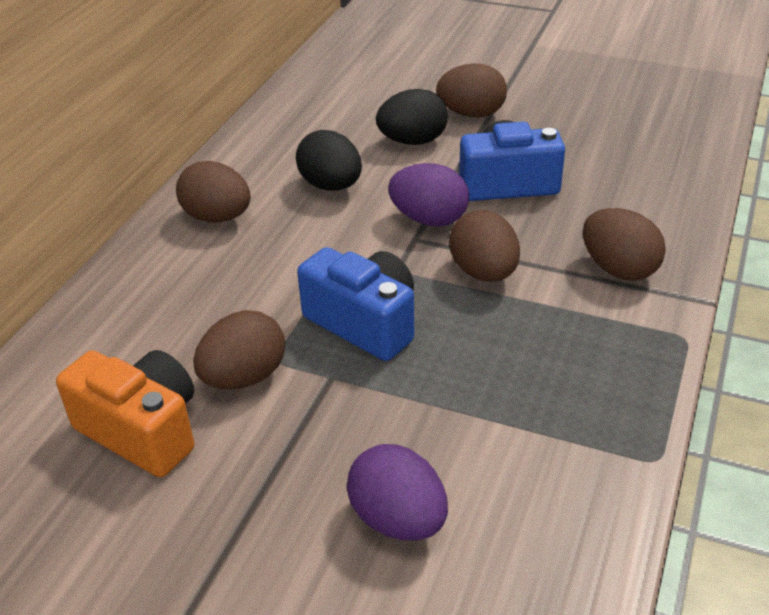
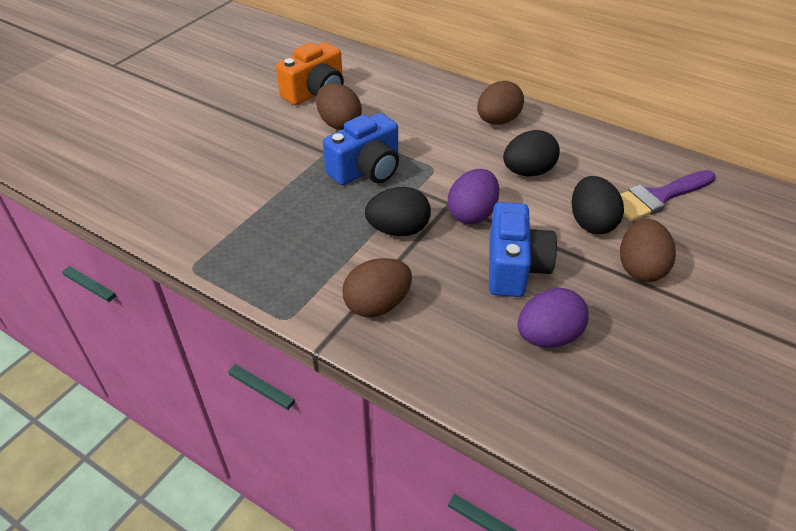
camera: 100 degrees right, 5 degrees up
(354, 105) = (657, 197): none -> purple brush
(398, 519) = (213, 163): purple egg -> purple egg (548, 336)
(484, 273) = (398, 230): brown egg -> black egg

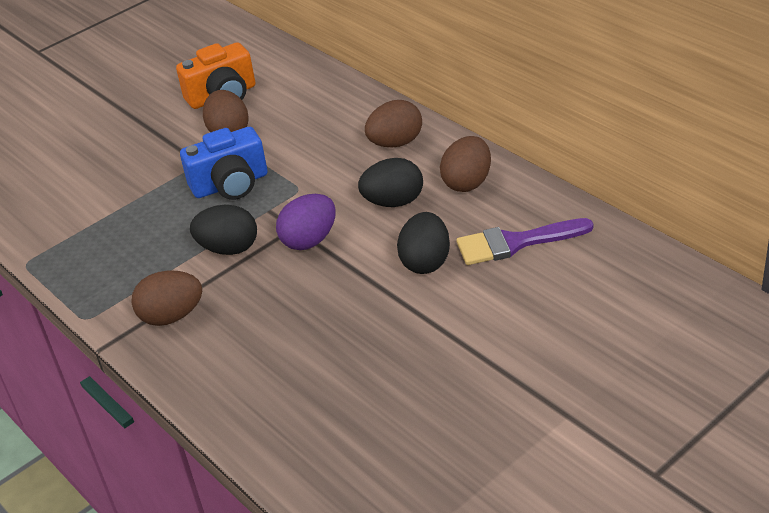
camera: 20 degrees right, 5 degrees down
(514, 267) = (320, 297): blue camera -> none
(548, 336) = (312, 364): purple egg -> none
(640, 268) = (445, 313): brown egg -> brown egg (467, 182)

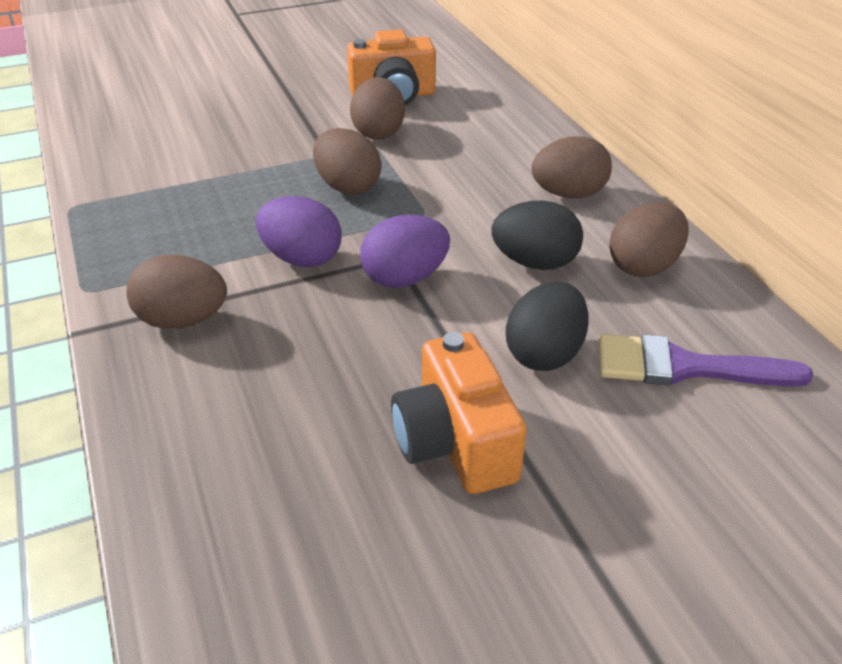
camera: 15 degrees right, 0 degrees up
(229, 248) = (302, 258): black egg -> purple egg
(230, 184) = (348, 187): blue camera -> brown egg
(394, 333) = (455, 443): none -> orange camera

